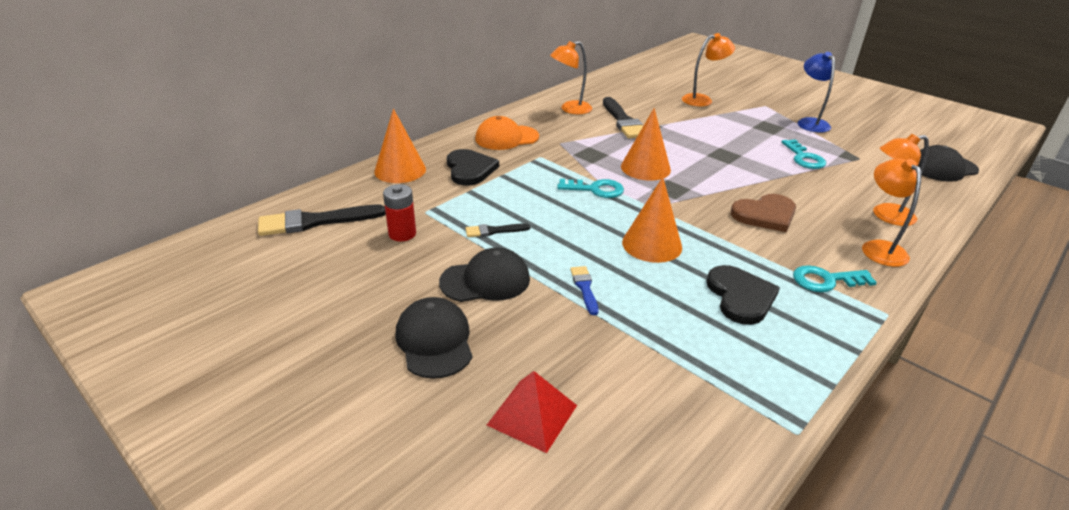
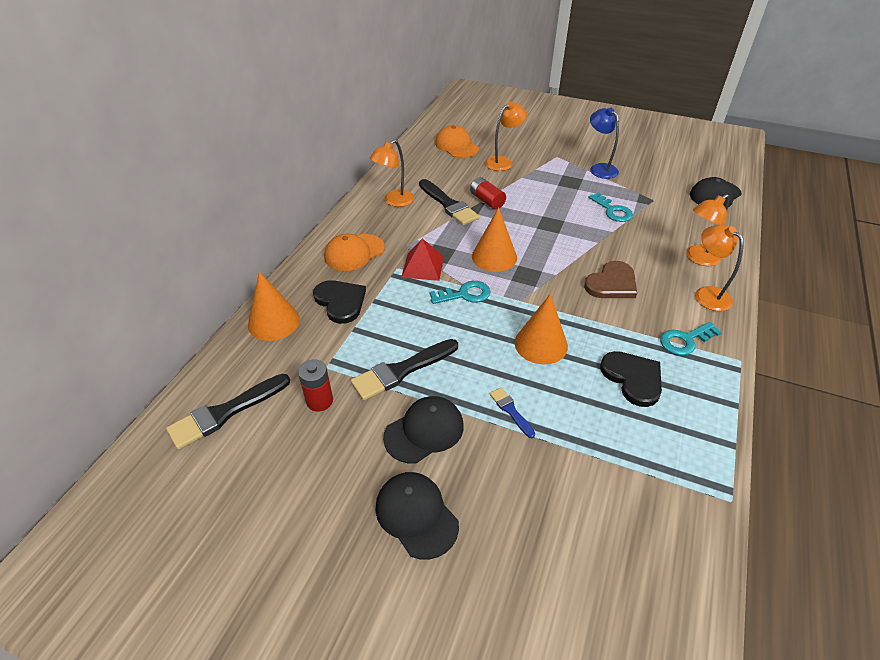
camera: 20 degrees left, 10 degrees up
(494, 231) = (402, 370): black brush -> black brush, size x1.91
(532, 415) = (537, 562): red pyramid -> red pyramid (423, 266)
(660, 80) = (456, 146): none -> orange cap
(665, 125) = (487, 201): none -> red battery

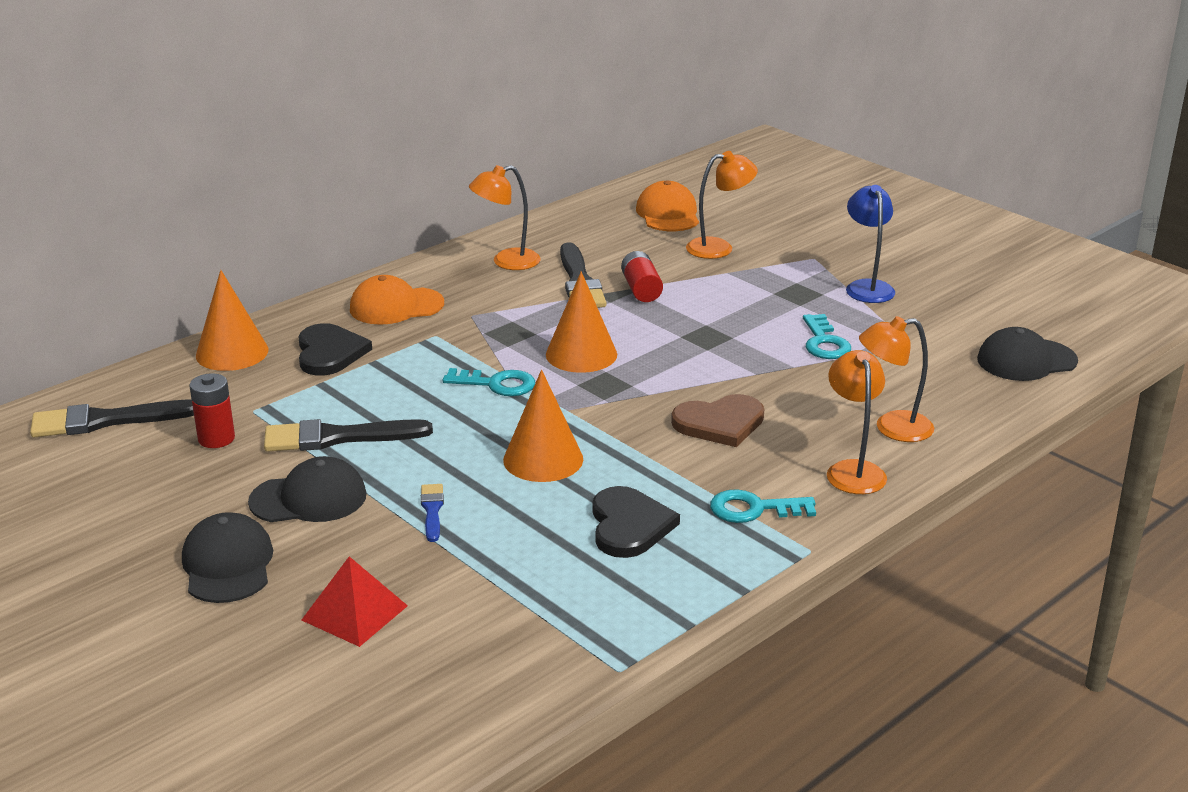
camera: 25 degrees right, 15 degrees down
(423, 266) = (471, 342): red pyramid -> red pyramid (354, 612)

